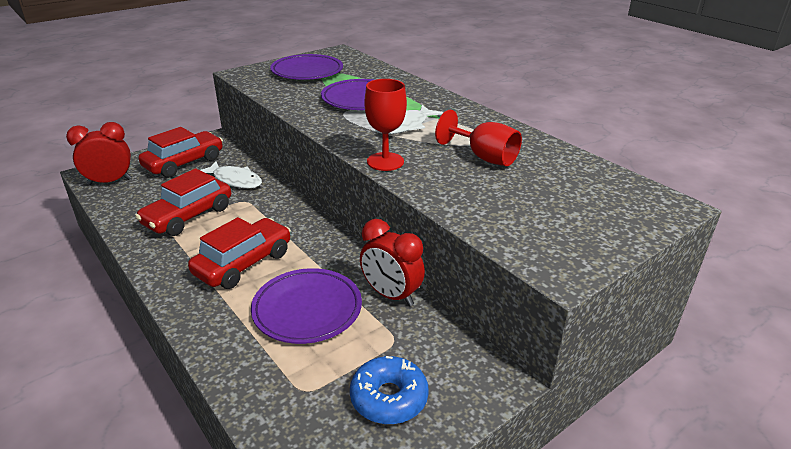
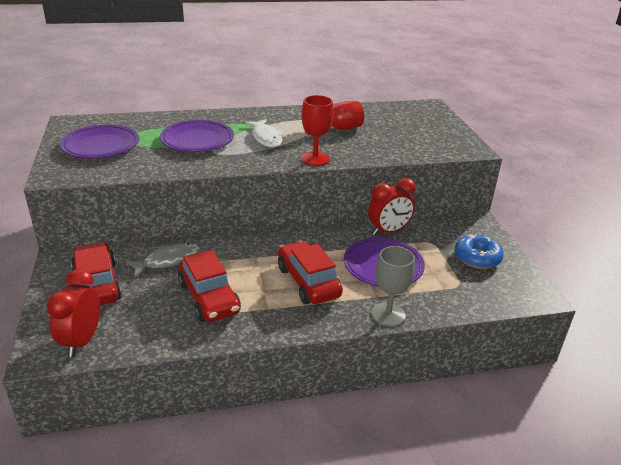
camera: 65 degrees left, 0 degrees up
(207, 337) = (388, 314): none -> grey goblet
(235, 180) = (168, 261): white fish -> grey fish

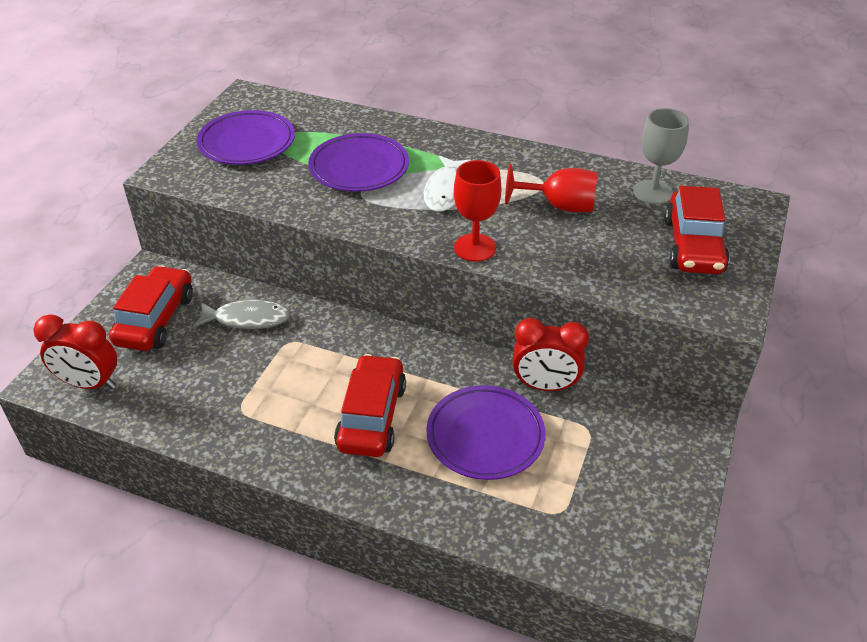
camera: 35 degrees right, 10 degrees up
(82, 341) = (89, 383): red clock -> red clock turned 120 degrees counterclockwise
(209, 298) = (246, 388): red car -> red car (693, 246)
(388, 314) = (423, 509): grey goblet -> grey goblet (653, 192)
(477, 258) = (631, 483): blue donut -> none

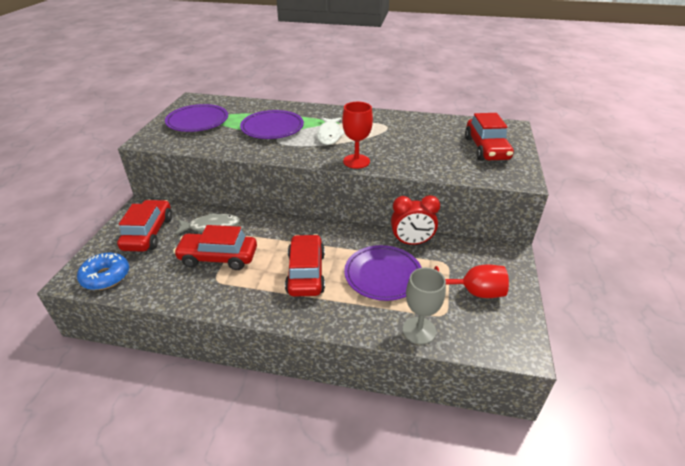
camera: 10 degrees left, 5 degrees down
(89, 383) = (106, 276): red clock -> blue donut
(249, 374) = (218, 258): none -> red car
(559, 206) = (401, 136): red goblet -> red goblet (475, 292)
(653, 192) = (452, 125): grey goblet -> grey goblet (419, 330)

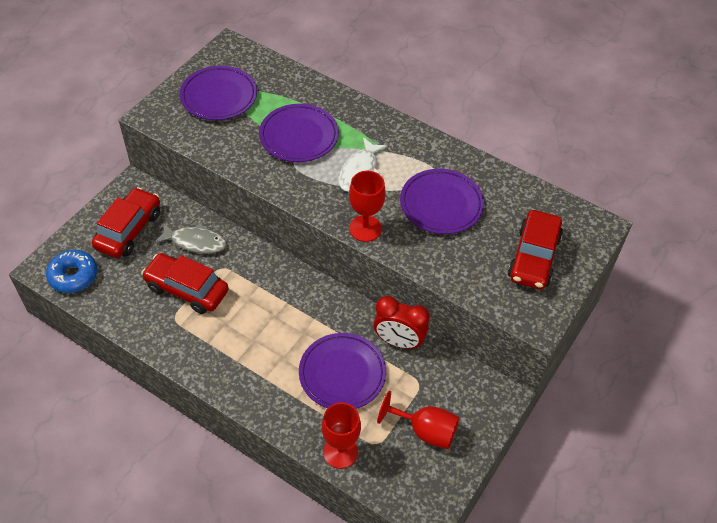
camera: 20 degrees right, 15 degrees up
(306, 273) = (265, 342): red car -> none
(401, 138) = (441, 204): none -> purple plate
(419, 330) = (340, 452): grey goblet -> red goblet

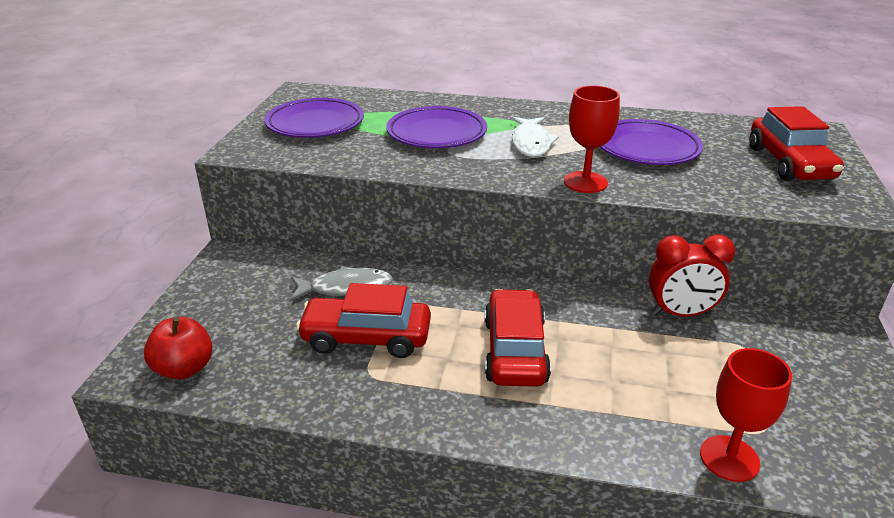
camera: 20 degrees left, 20 degrees down
(73, 276) = (184, 369): blue donut -> red apple
(129, 230) = (244, 299): red car -> red car (514, 351)
(342, 374) = (646, 367): purple plate -> none
(425, 431) = (807, 395): red goblet -> none

